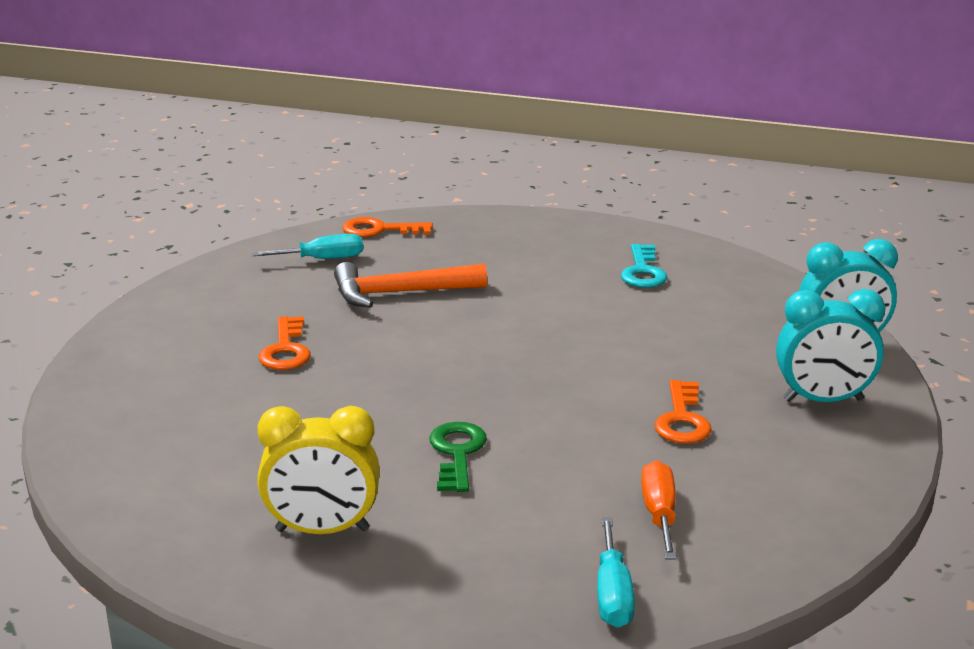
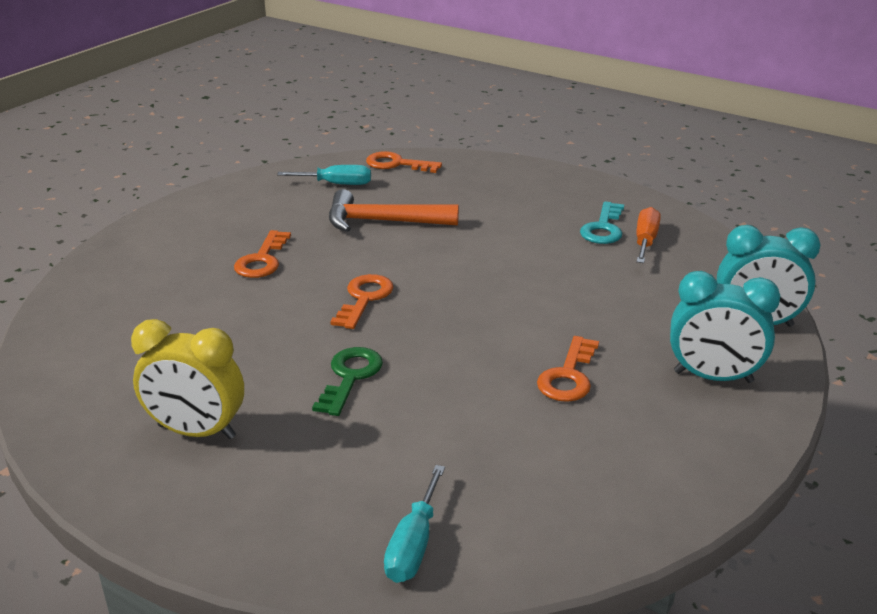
camera: 15 degrees right, 5 degrees up
(426, 374) = (364, 298): none -> orange key
(659, 514) = (499, 469): orange screwdriver -> orange screwdriver (645, 241)

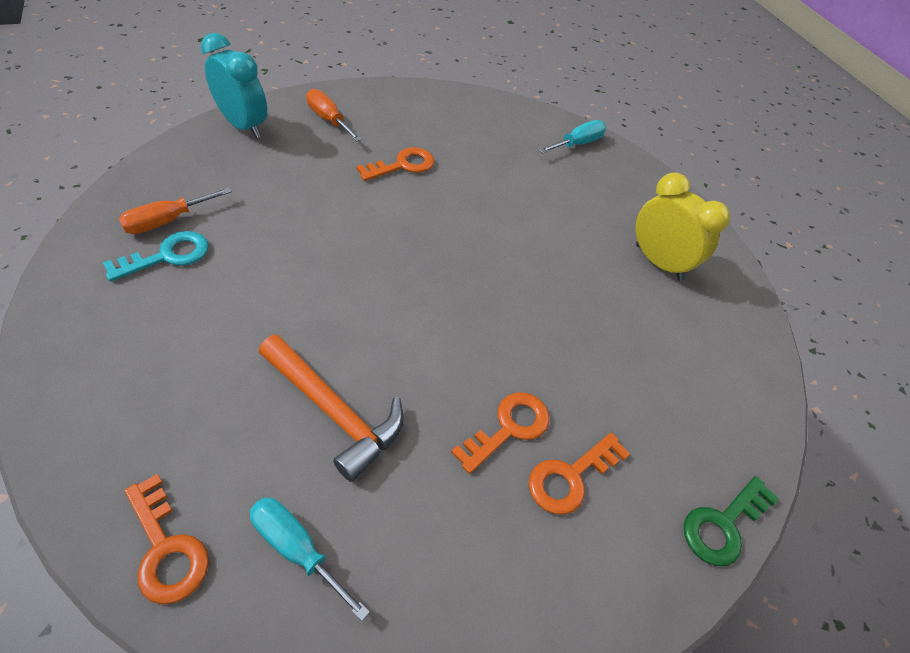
camera: 150 degrees left, 20 degrees up
(350, 377) = (533, 243): green key -> green key (723, 525)
(364, 298) = (460, 308): orange key -> orange key (570, 477)
(713, 377) = (328, 120): turquoise clock -> orange screwdriver

